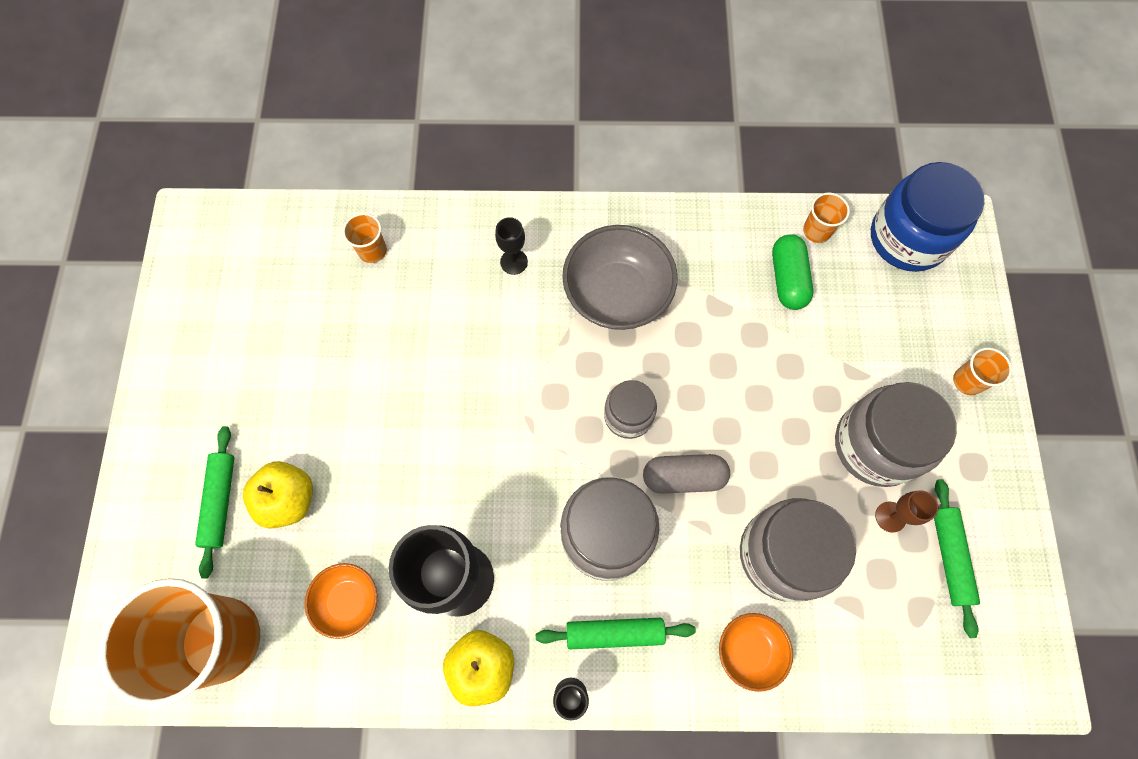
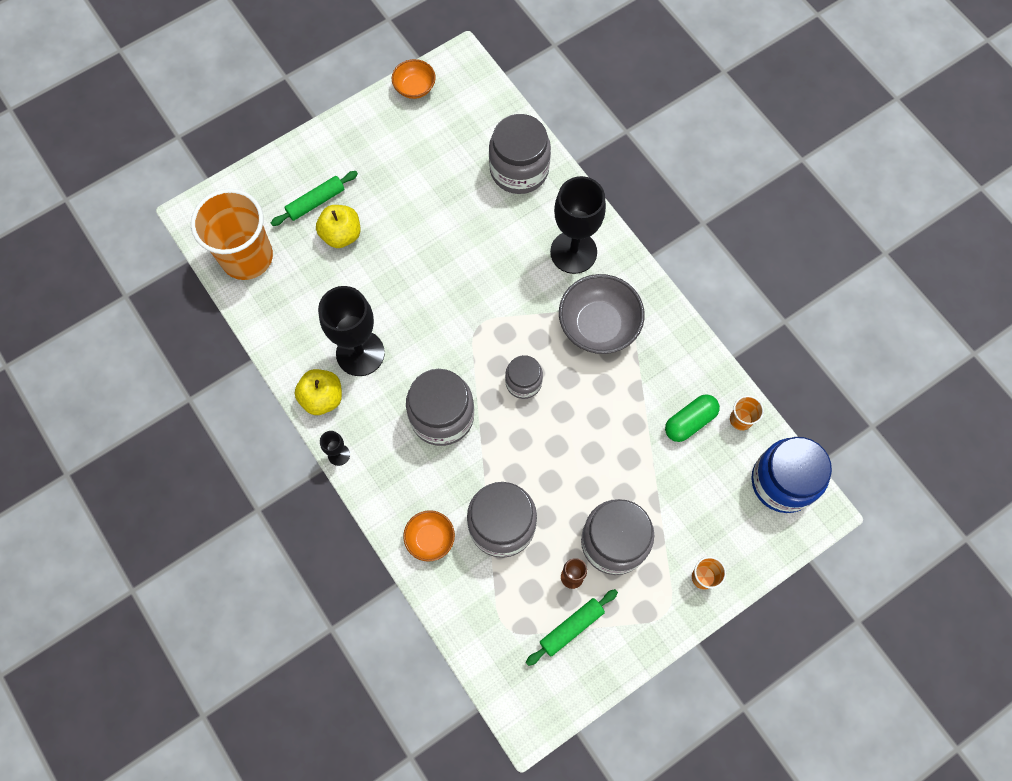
camera: 55 degrees right, 0 degrees up
(348, 601) = (309, 305): orange bowl -> orange bowl (415, 87)
(372, 251) = (519, 169): orange cup -> grey jar
(514, 262) = (573, 252): black goblet -> black goblet, size x2.25
(614, 633) = (388, 456): green rolling pin -> none
(683, 477) = (508, 438): grey capsule -> none

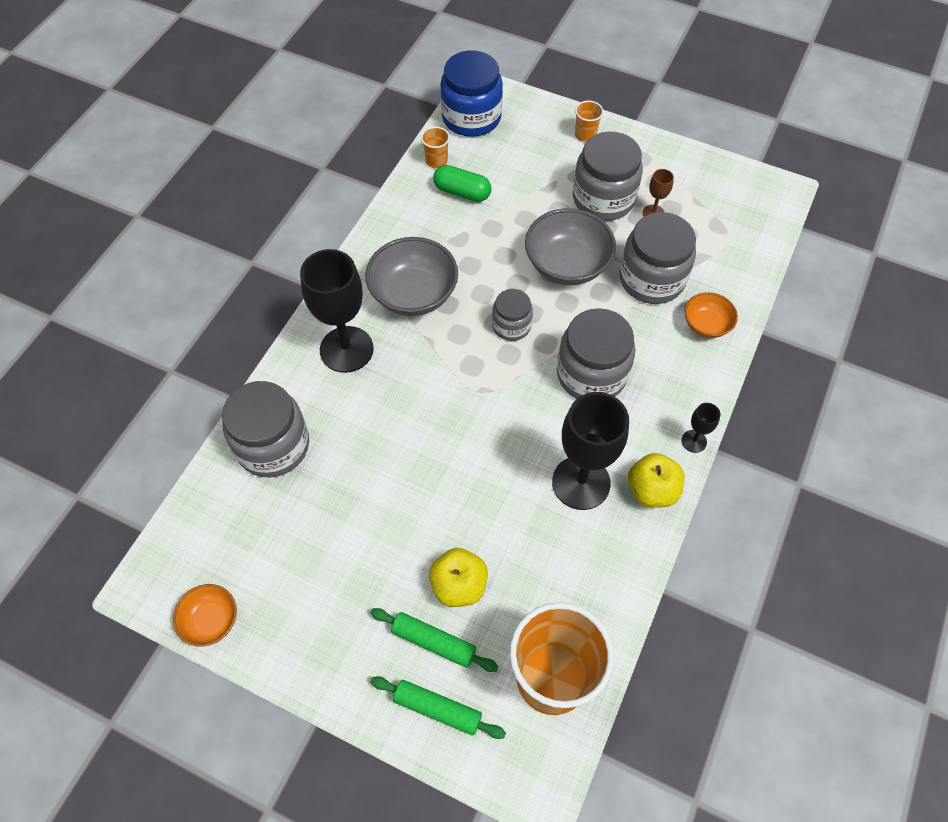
camera: 120 degrees left, 10 degrees down
(558, 463) = (567, 265): none -> grey bowl
(571, 628) = (691, 196): green rolling pin -> green rolling pin (437, 709)

